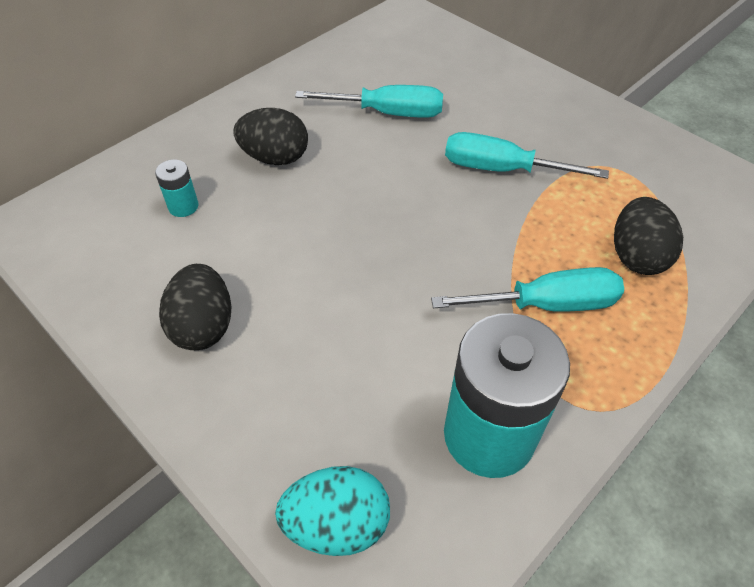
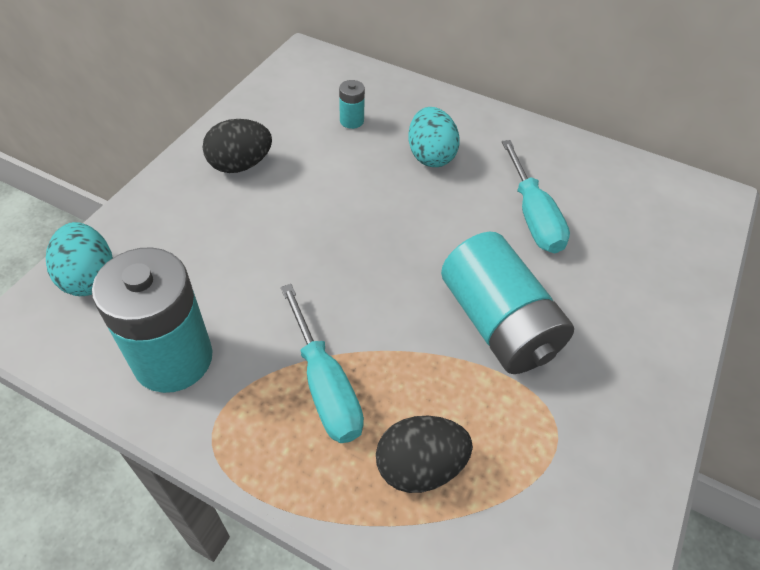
camera: 70 degrees right, 0 degrees up
(275, 158) = (430, 156): black egg -> turquoise egg
(502, 169) = (498, 323): turquoise screwdriver -> turquoise battery

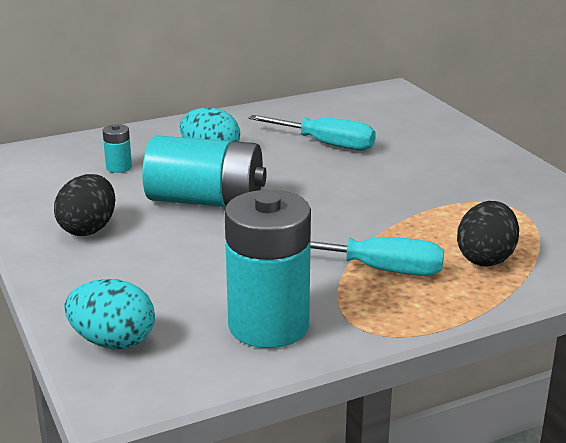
camera: 50 degrees left, 25 degrees down
(498, 323) = (402, 190): turquoise battery -> turquoise battery (206, 201)

